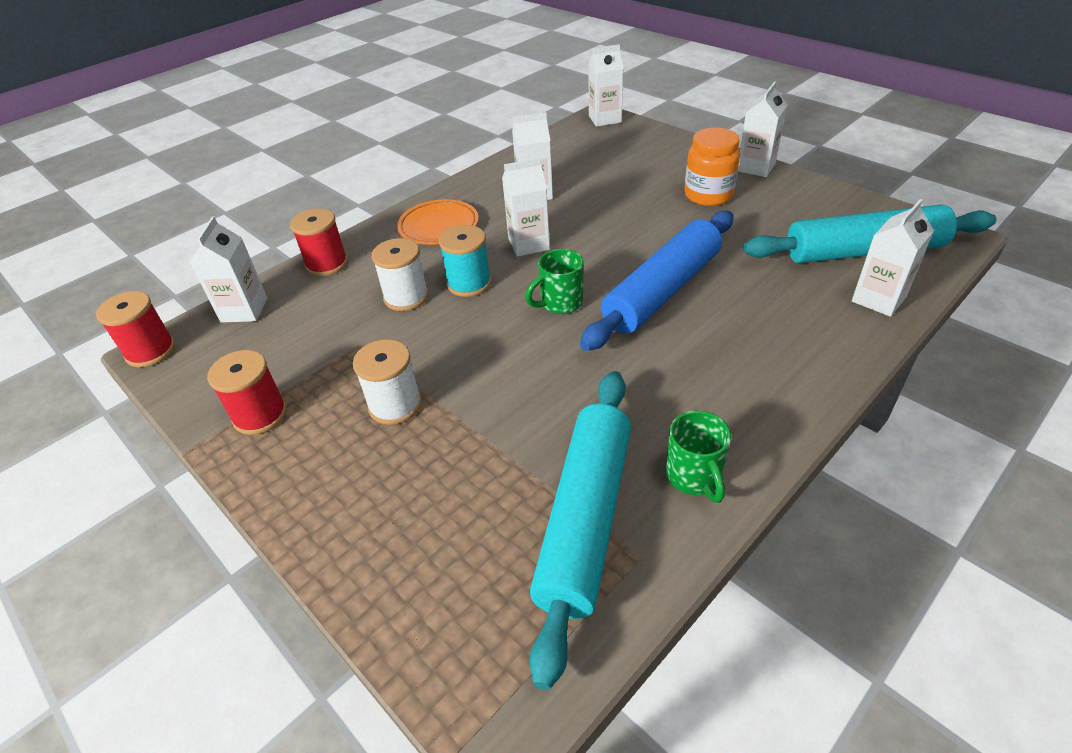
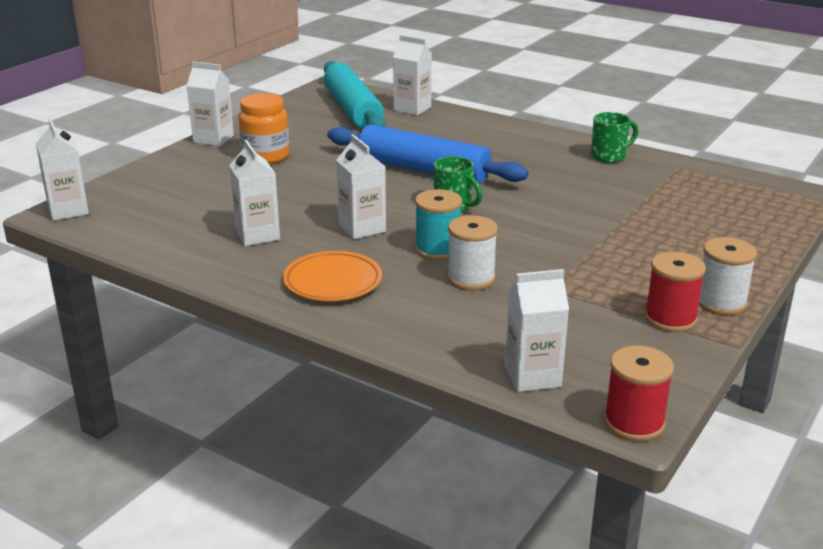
camera: 105 degrees left, 15 degrees down
(327, 264) = (425, 341): red spool -> none
(395, 405) = (616, 257): white spool -> white spool (720, 302)
(586, 518) = (664, 182): turquoise rolling pin -> none

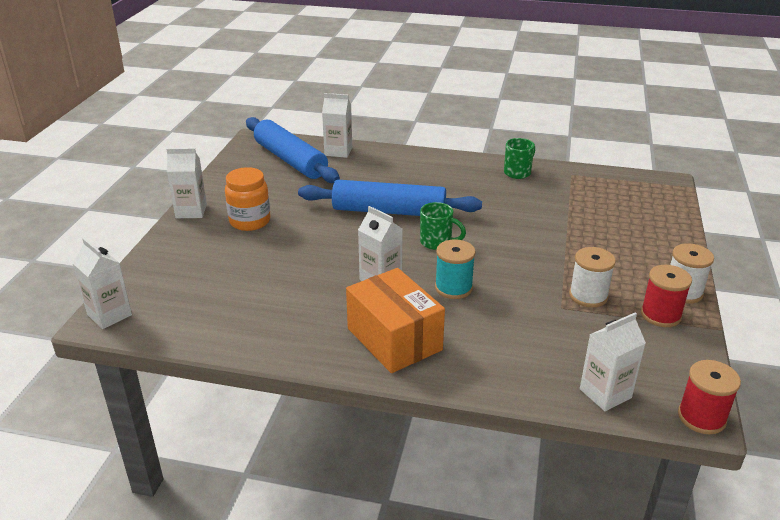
camera: 20 degrees left, 5 degrees up
(257, 235) = (299, 305): white carton -> none
(333, 282) = (394, 339): orange plate -> orange box
(352, 110) = (290, 160): turquoise rolling pin -> blue rolling pin
(471, 278) = (497, 310): white spool -> white spool (588, 296)

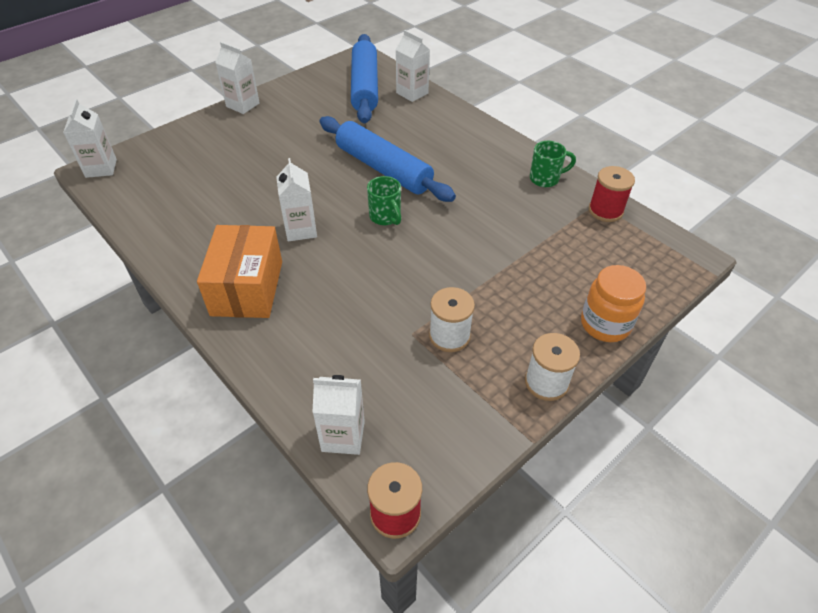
camera: 35 degrees right, 15 degrees up
(250, 221) = (271, 132): orange jar -> orange jar (605, 324)
(453, 288) = (346, 266): turquoise spool -> none
(660, 315) = (492, 393): red spool -> red spool (605, 211)

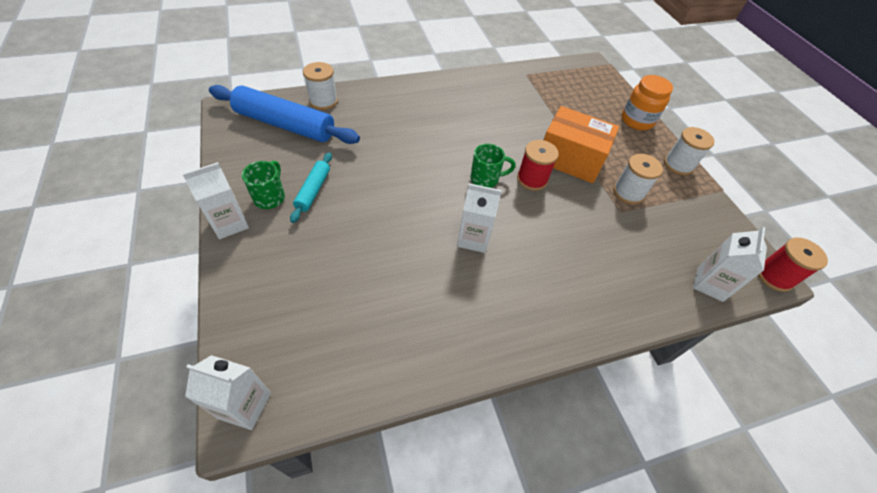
camera: 70 degrees left, 5 degrees up
(247, 288) = (535, 301): orange box -> orange box (570, 159)
(299, 127) = (313, 190): none -> turquoise rolling pin
(383, 168) = (421, 157): blue rolling pin -> none
(412, 93) = (323, 101): white carton -> white spool
(545, 179) = (488, 83): green mug -> green mug (270, 197)
(605, 211) = (535, 74): red spool -> red spool (532, 179)

